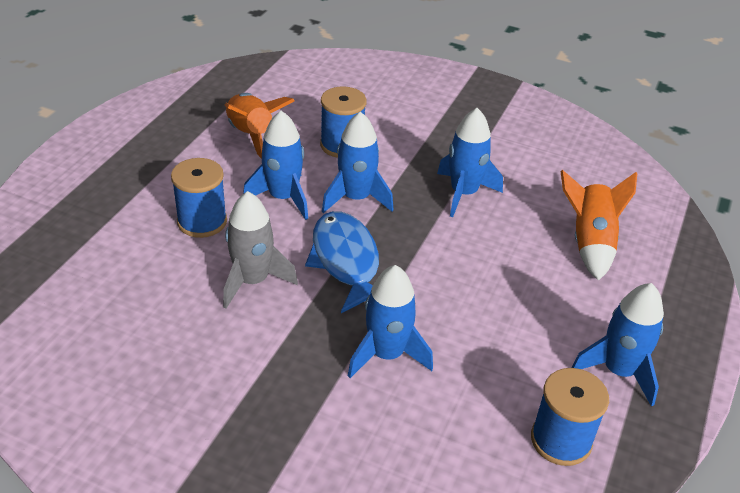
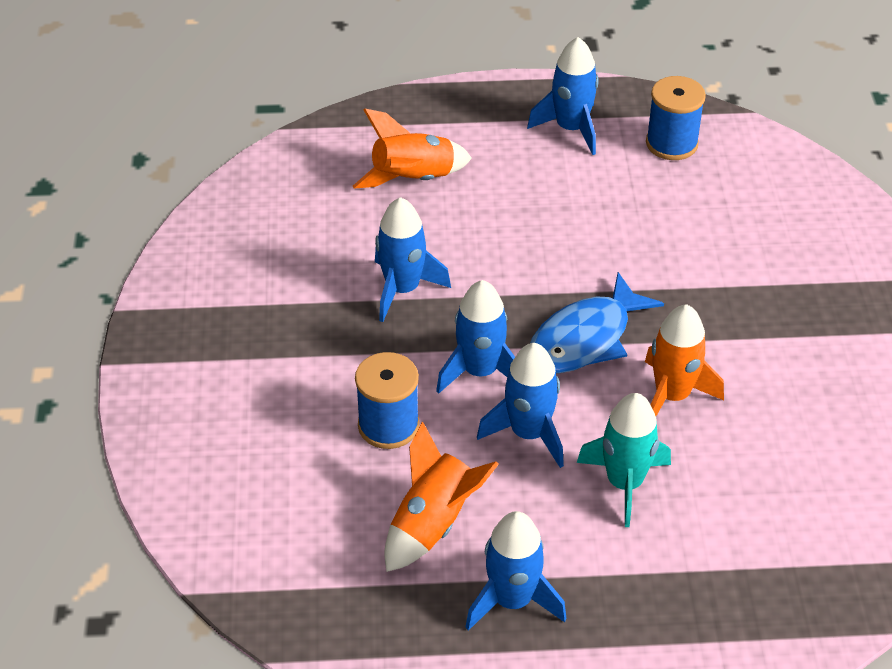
camera: 115 degrees left, 5 degrees up
(202, 221) = (624, 483): blue spool -> turquoise rocket
(252, 281) = (672, 395): grey rocket -> orange rocket
(387, 354) = (676, 265): blue rocket -> blue rocket (512, 600)

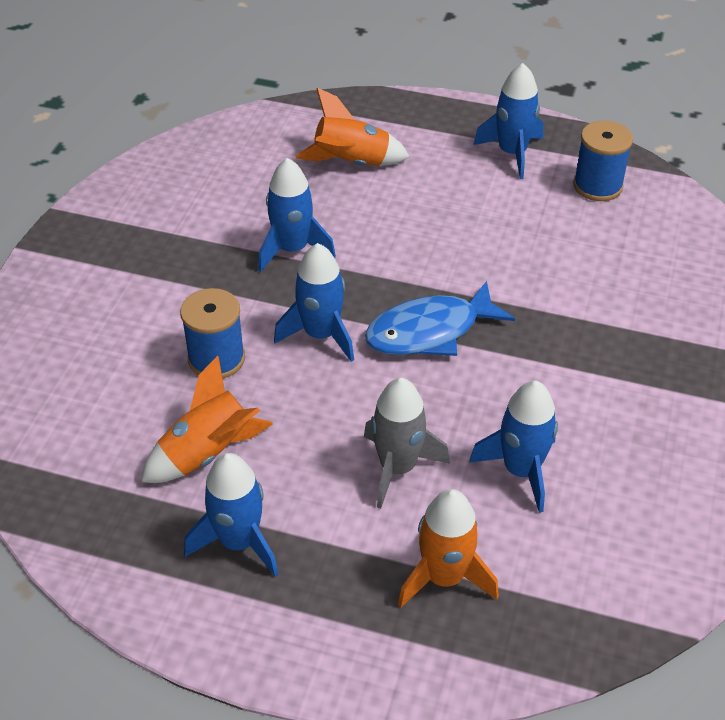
camera: 20 degrees right, 0 degrees up
(528, 433) = (334, 399): blue rocket -> blue rocket (521, 470)
(624, 483) = (397, 467): turquoise rocket -> grey rocket
(672, 395) = (483, 402): orange rocket -> orange rocket (444, 577)

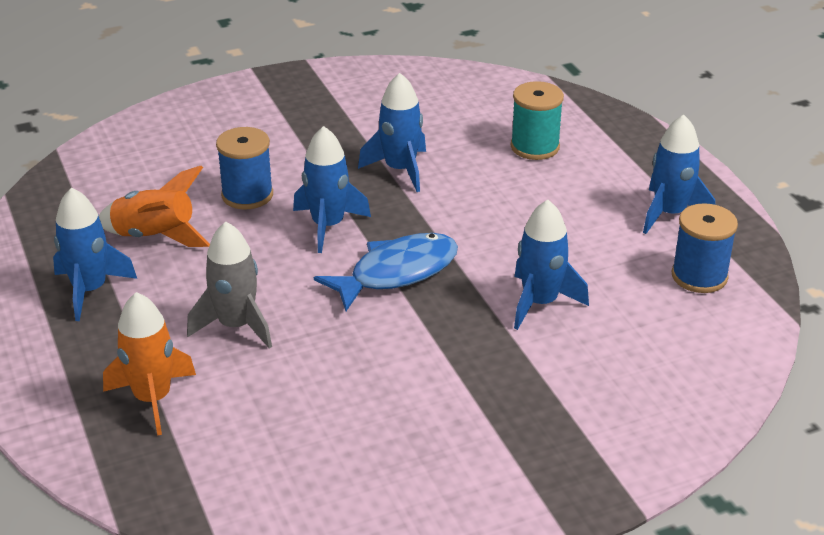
camera: 50 degrees right, 10 degrees down
(351, 163) = (535, 147): orange rocket -> turquoise spool
(429, 331) = (397, 273): blue fish -> blue fish turned 120 degrees clockwise
(521, 470) = (302, 387): blue rocket -> blue rocket (540, 303)

